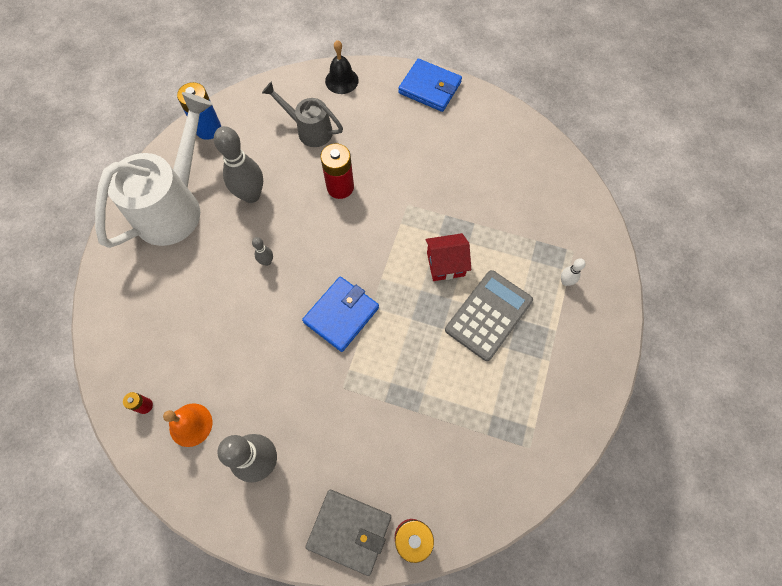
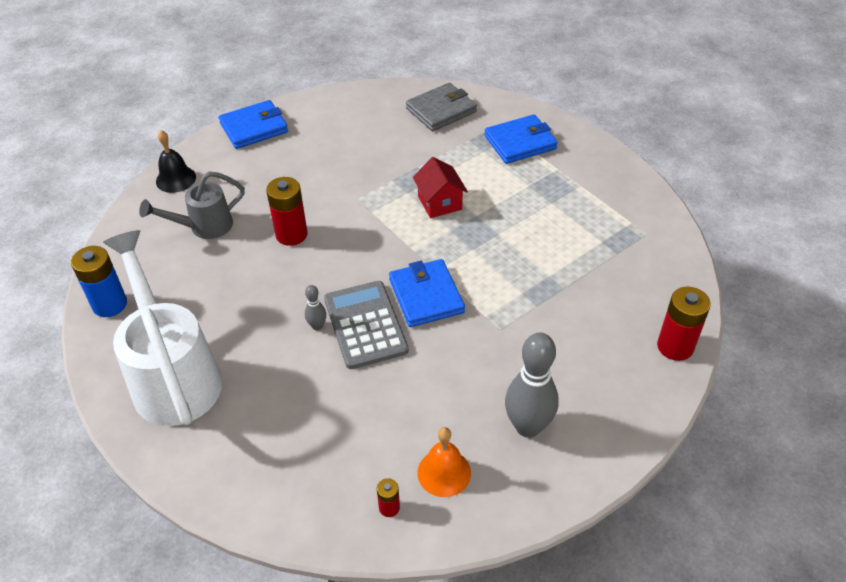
camera: 55 degrees left, 20 degrees down
(251, 195) = (229, 305): grey bowling pin -> none
(349, 531) = (642, 389): grey wallet -> grey wallet (441, 110)
(445, 264) = (439, 203): red house -> red house turned 45 degrees counterclockwise
(488, 315) = (511, 200): grey calculator -> grey calculator (365, 325)
(565, 281) = (520, 142): white bowling pin -> blue wallet

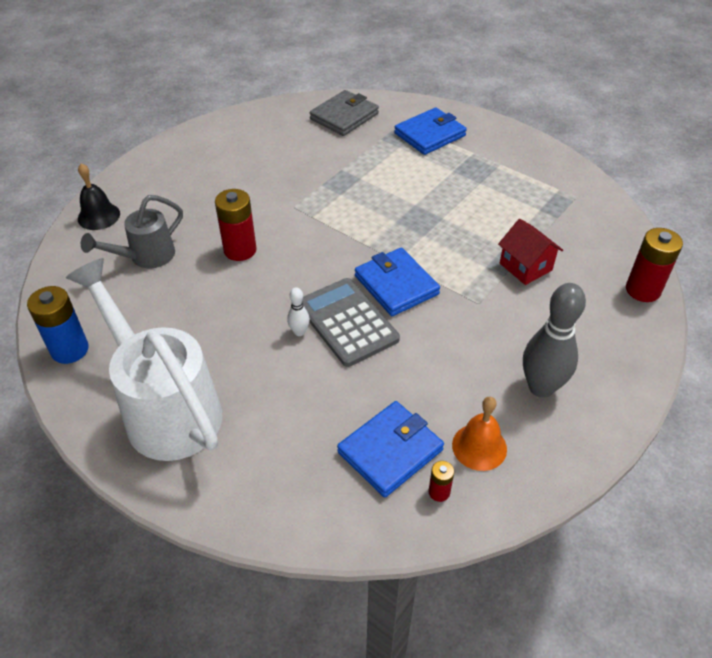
camera: 15 degrees left, 0 degrees up
(254, 128) = (164, 156): blue wallet -> blue wallet (390, 451)
(317, 326) = (299, 332): grey bowling pin -> white bowling pin
(439, 203) = (375, 198): red house -> red house (525, 267)

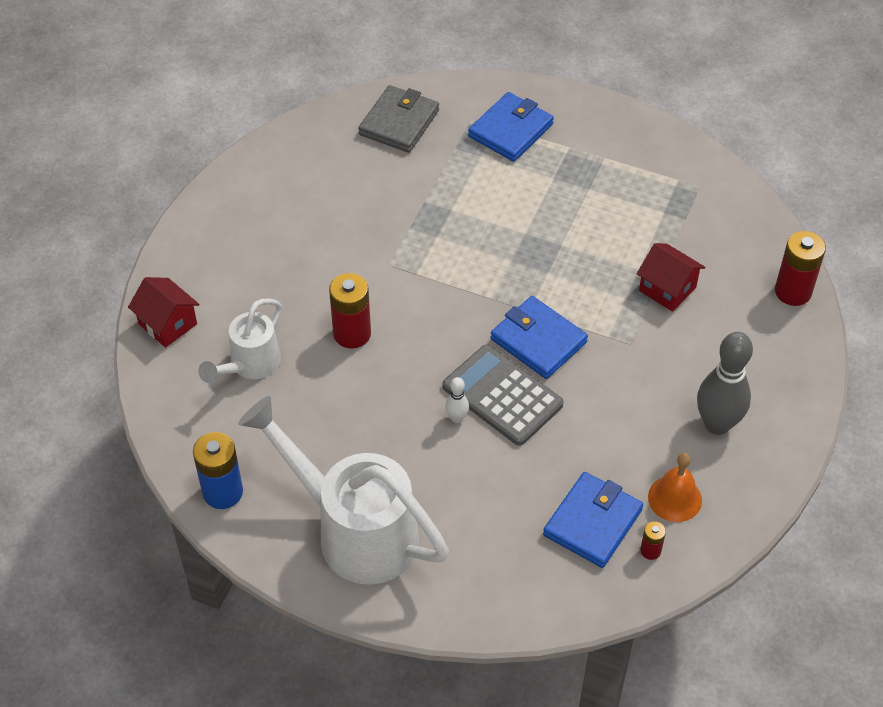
camera: 15 degrees left, 5 degrees up
(98, 216) = (167, 324): black bell -> red house
(145, 257) = (249, 366): grey watering can -> white watering can

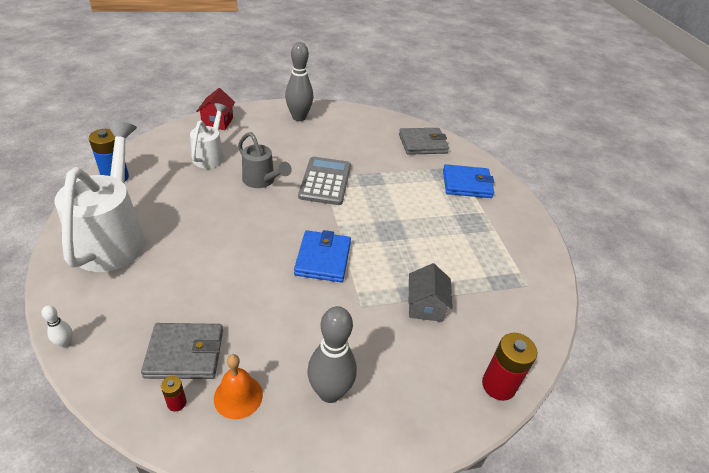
camera: 50 degrees right, 10 degrees down
(231, 223) = (299, 117): none -> grey bowling pin
(249, 366) = (210, 155): white watering can -> white watering can turned 105 degrees clockwise
(352, 334) = (262, 181): red battery -> grey watering can
(457, 418) = (231, 246): white bowling pin -> white bowling pin (65, 343)
(502, 395) = (265, 260): grey calculator -> grey calculator (325, 181)
(593, 522) = (185, 353): blue wallet -> grey wallet
(667, 289) = (425, 306): red house -> grey house

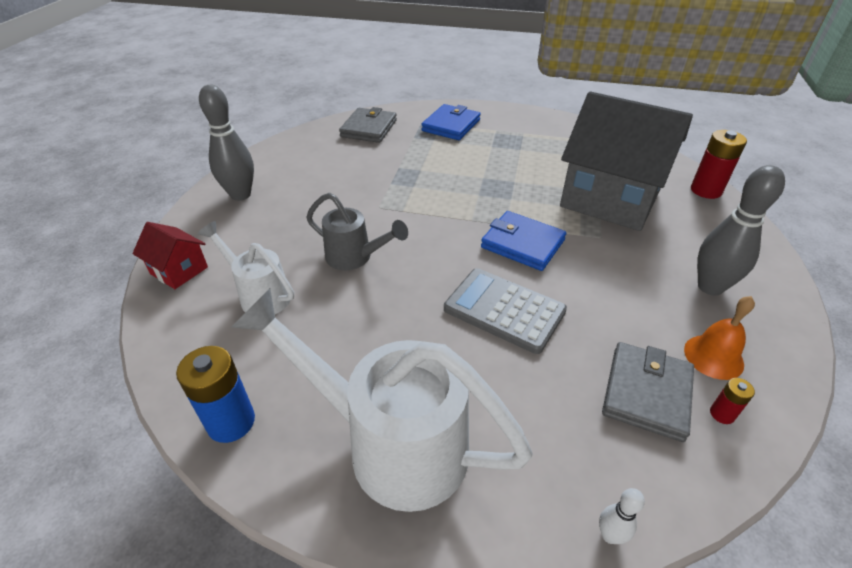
camera: 60 degrees left, 0 degrees up
(262, 181) = (355, 258): grey watering can -> grey watering can turned 45 degrees clockwise
(325, 181) = (389, 208): grey calculator -> grey calculator (504, 310)
(425, 306) = (610, 199): grey house -> grey house, size x2.31

